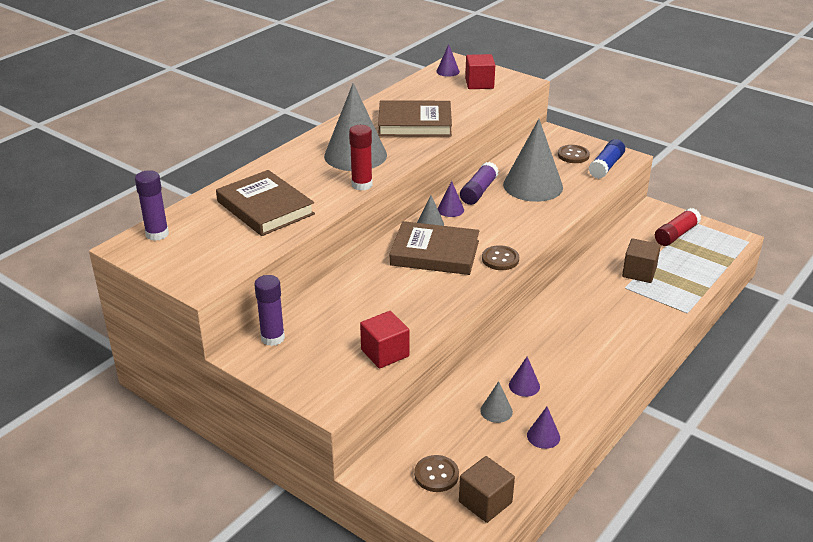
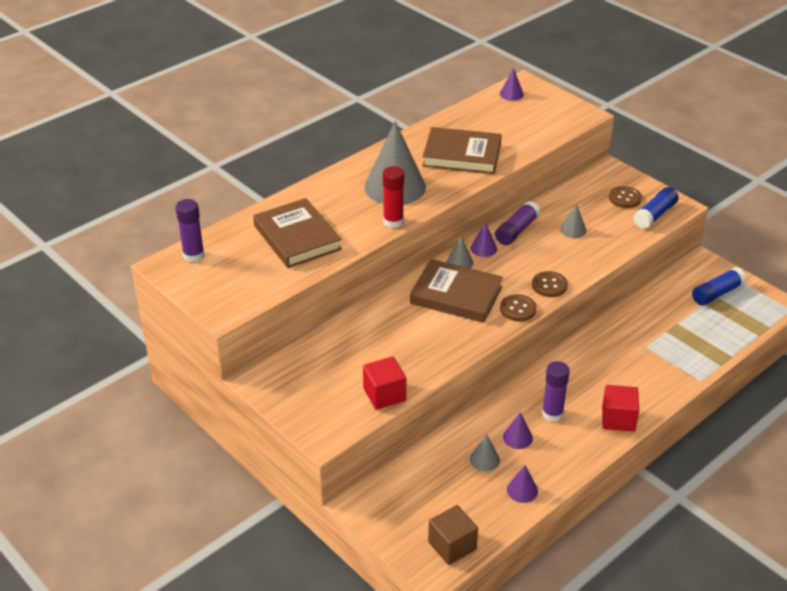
camera: 10 degrees right, 5 degrees up
(272, 338) = (286, 367): purple glue stick -> purple glue stick (552, 414)
(436, 475) = (414, 514): brown button -> brown button (549, 285)
(479, 84) = (540, 112): red cube -> red cube (618, 419)
(533, 186) = (573, 230): grey cone -> grey cone, size x0.43
(639, 272) = (665, 331): brown cube -> none
(676, 234) = (717, 293): red glue stick -> blue glue stick

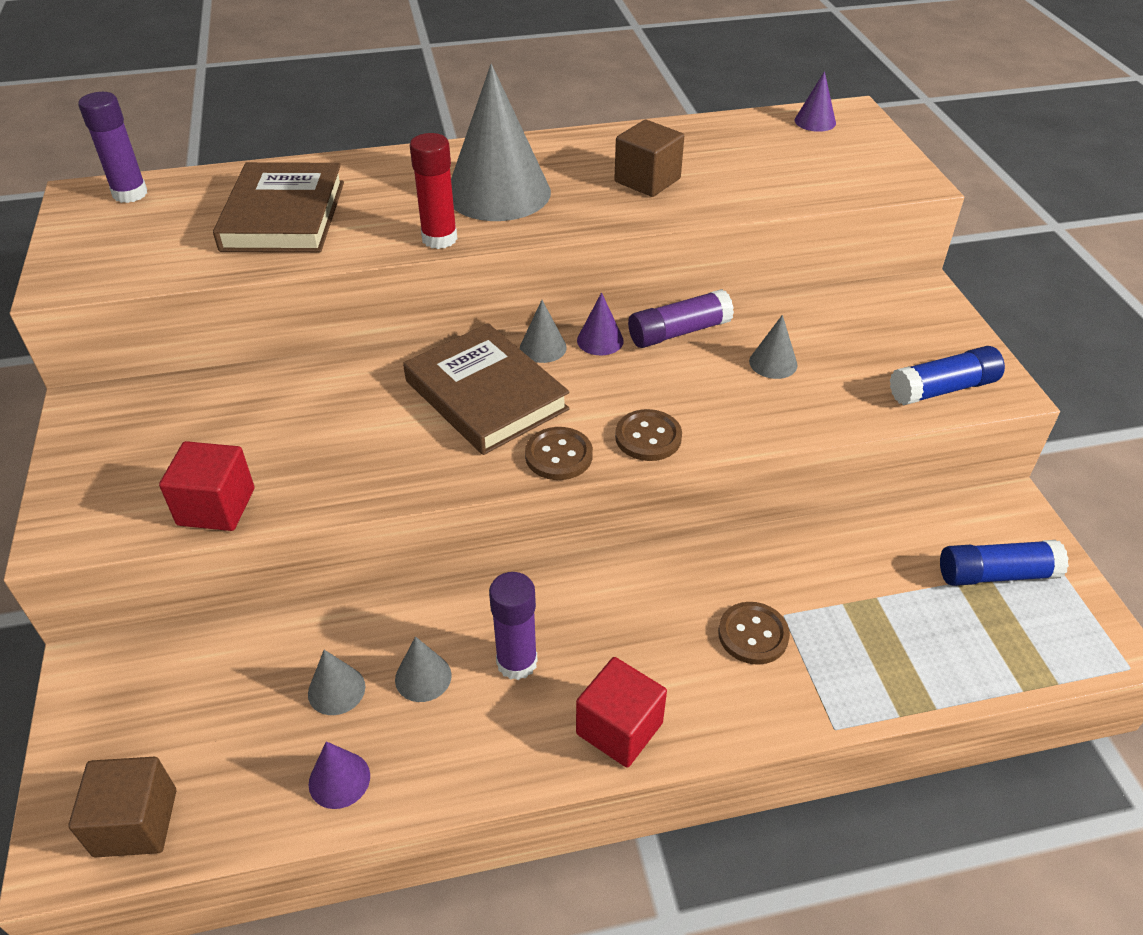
camera: 30 degrees right, 5 degrees up
(462, 155) = (647, 180): brown book -> brown cube
(517, 437) = (423, 677): purple cone -> grey cone
(624, 198) = (910, 344): brown button -> brown button (753, 634)

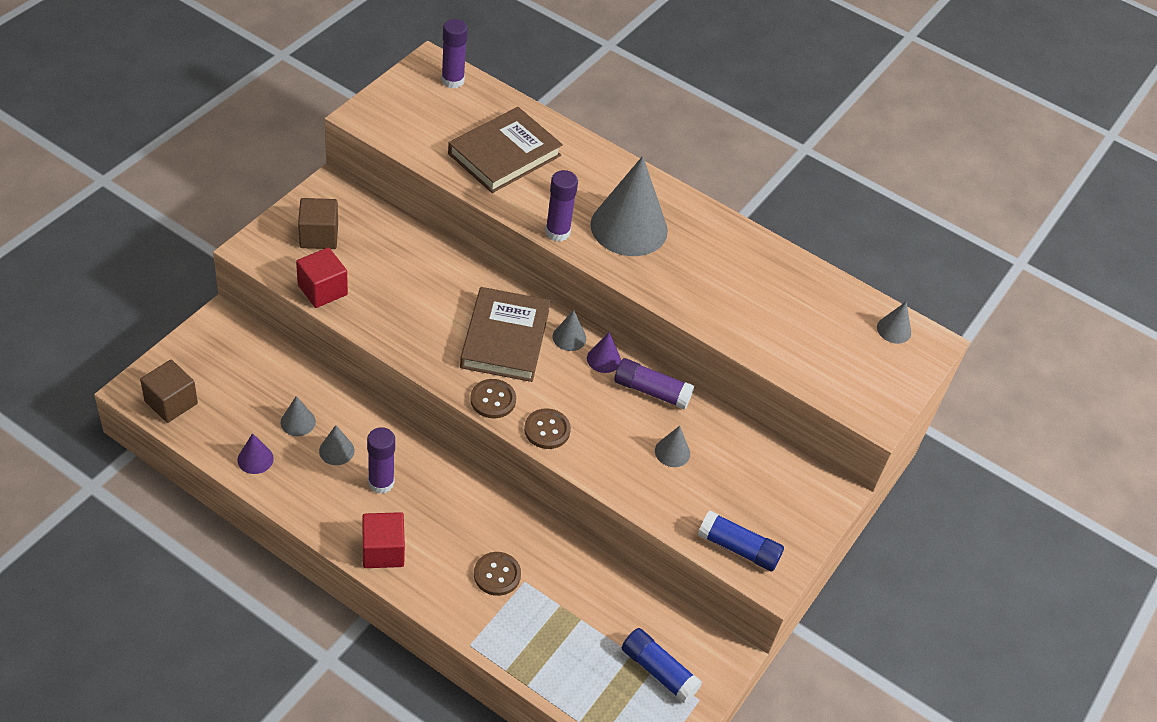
camera: 40 degrees right, 5 degrees up
(439, 239) = (557, 232): red glue stick -> purple glue stick
(647, 180) = (721, 286): brown cube -> brown cube (319, 236)
(815, 121) = (894, 330): purple cone -> grey cone

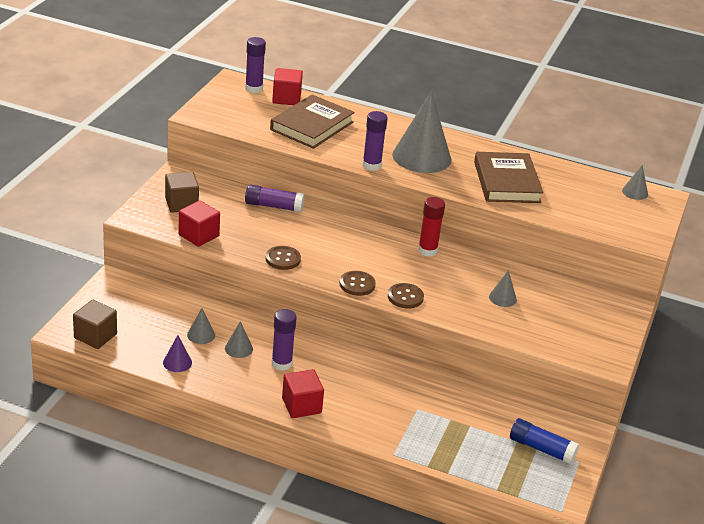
camera: 10 degrees left, 15 degrees down
(489, 103) = (286, 98): none -> red cube
(497, 575) = (395, 408): brown button -> brown button (283, 259)
(505, 338) = (349, 247): brown book -> brown book (506, 182)
(569, 337) = (396, 241): grey cone -> none
(603, 359) = (427, 250): purple cone -> red glue stick
(651, 391) = (471, 264): purple glue stick -> purple glue stick (273, 206)
(738, 548) = (576, 348): blue glue stick -> none

